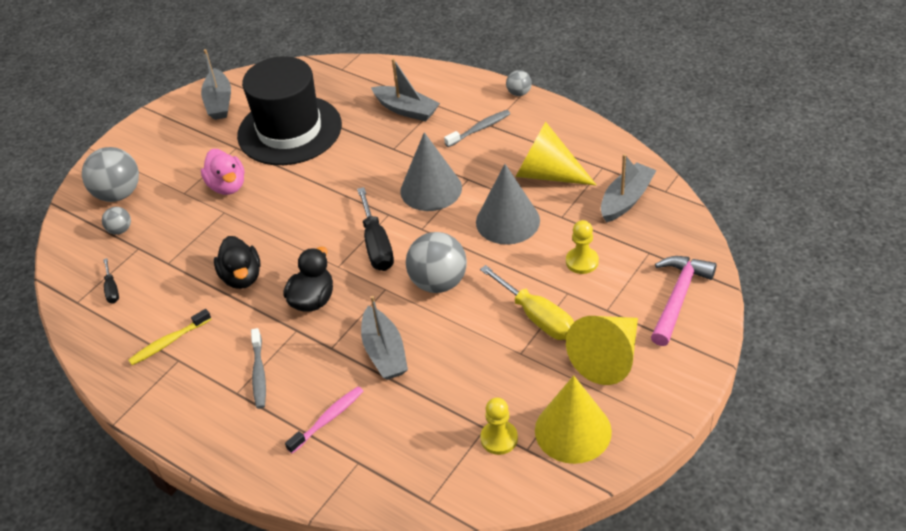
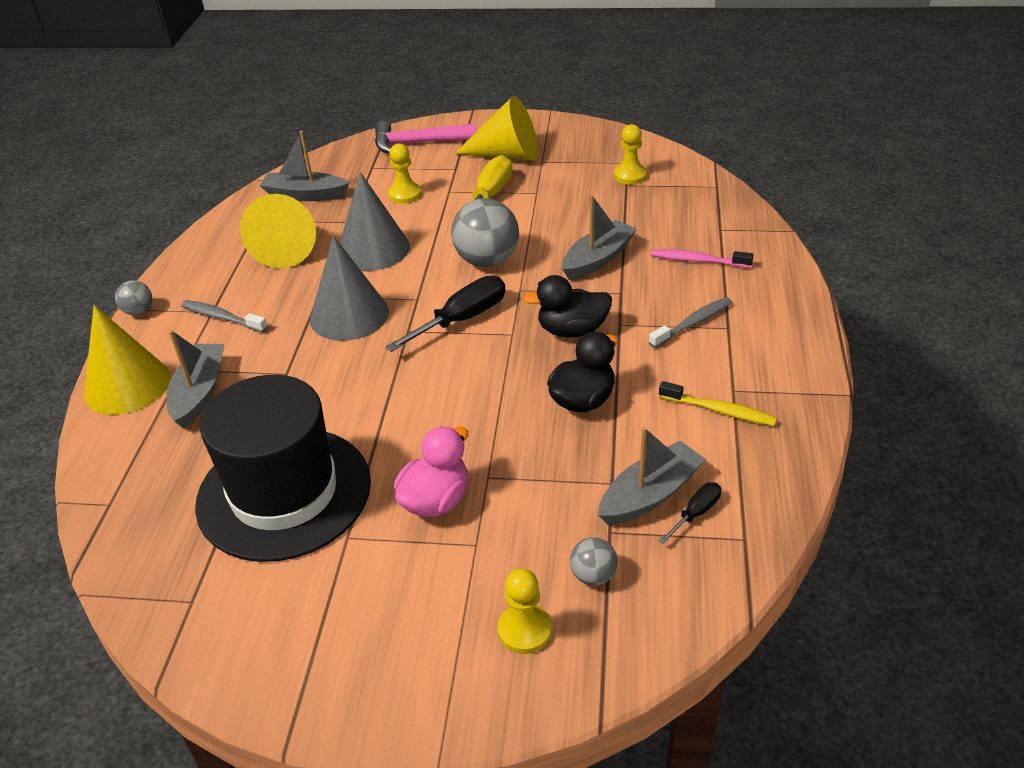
camera: 120 degrees left, 5 degrees down
(118, 194) = (524, 630): grey ball -> yellow pawn
(219, 102) = (238, 626): grey boat -> grey boat (650, 494)
(573, 430) = (591, 150): yellow cone -> yellow cone (127, 385)

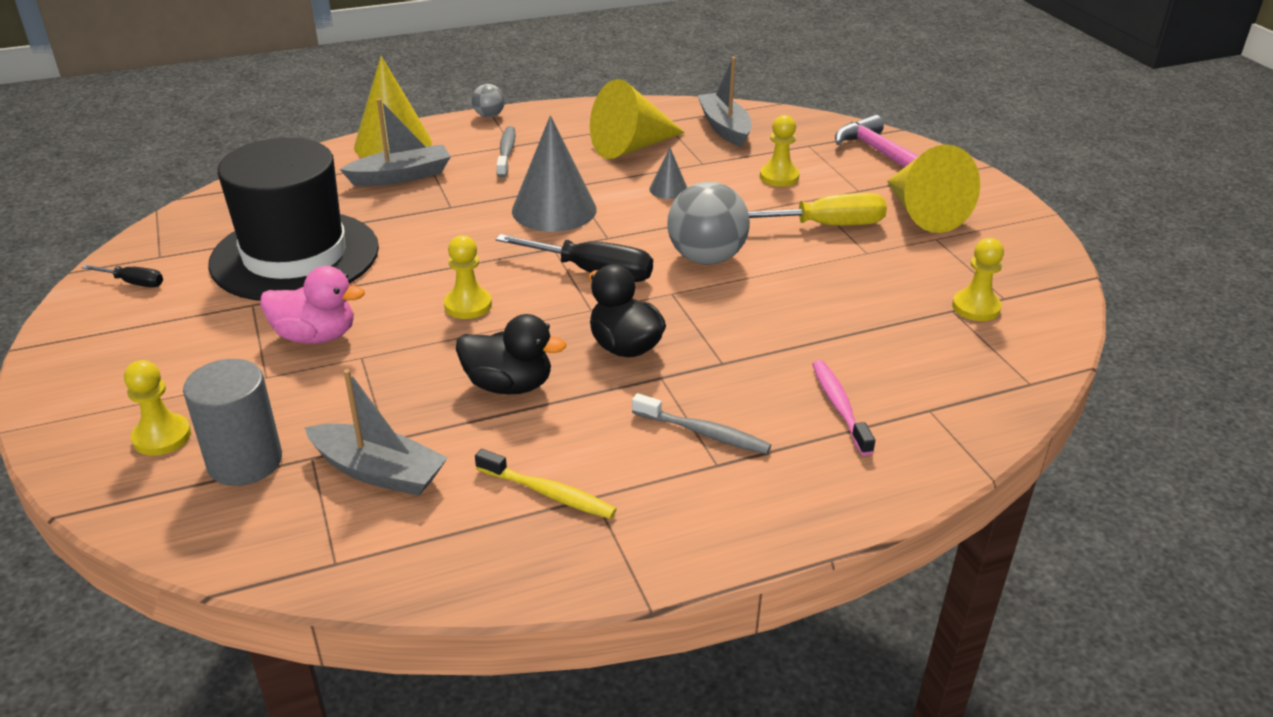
camera: 60 degrees right, 5 degrees down
(373, 249) = (668, 189): grey cone -> grey cone, size x0.47
(457, 397) = (468, 305): none -> yellow pawn
(593, 575) = (245, 462): grey ball -> grey cylinder
(598, 259) = (773, 329): grey boat -> none
(695, 513) = (361, 514): black screwdriver -> black screwdriver (133, 283)
(719, 410) = (548, 493): yellow toothbrush -> yellow toothbrush turned 60 degrees counterclockwise

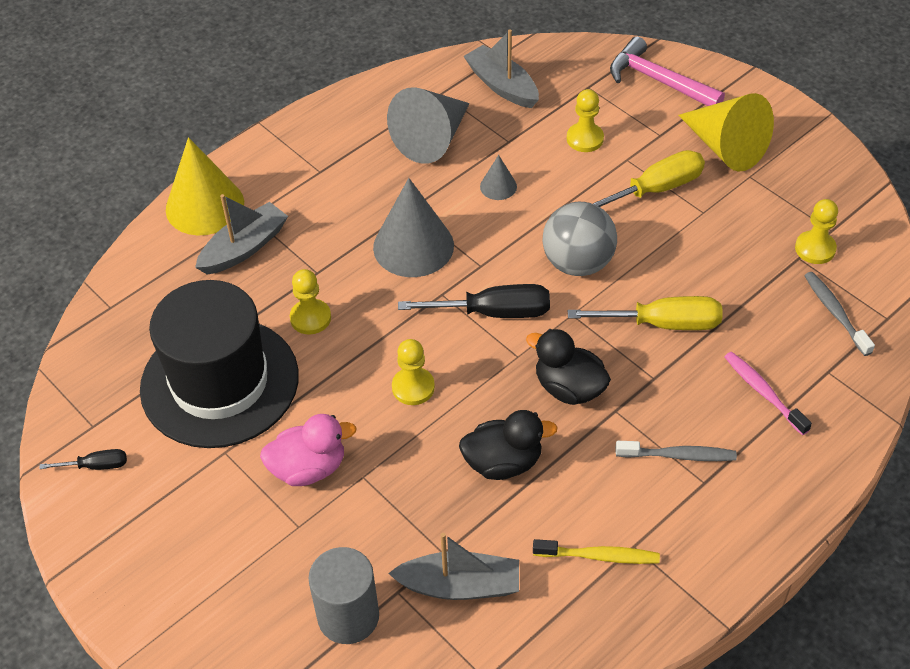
camera: 20 degrees left, 15 degrees up
(162, 437) = (261, 619): yellow pawn -> yellow pawn (310, 318)
(489, 115) = (271, 135): grey ball -> none
(506, 152) = (321, 183): grey toothbrush -> grey toothbrush (835, 312)
(631, 147) = (432, 139): yellow cone -> grey cone
(763, 323) = (662, 324): none -> yellow screwdriver

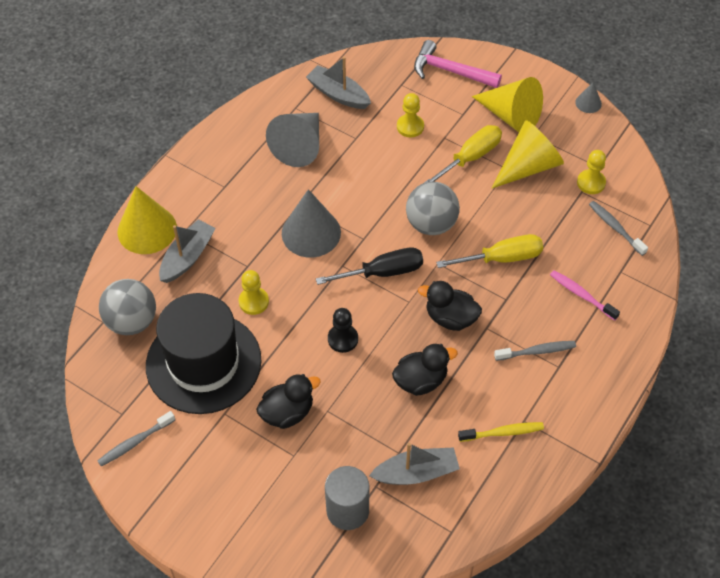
camera: 15 degrees left, 5 degrees up
(96, 466) = (135, 442): black screwdriver -> grey toothbrush
(146, 313) = (131, 321): none -> grey ball
(308, 468) = (287, 412): pink duck -> black duck
(413, 387) = (343, 339): yellow pawn -> black pawn
(498, 186) = (358, 175): grey cone -> grey cone (588, 103)
(732, 213) = (528, 166): none -> yellow cone

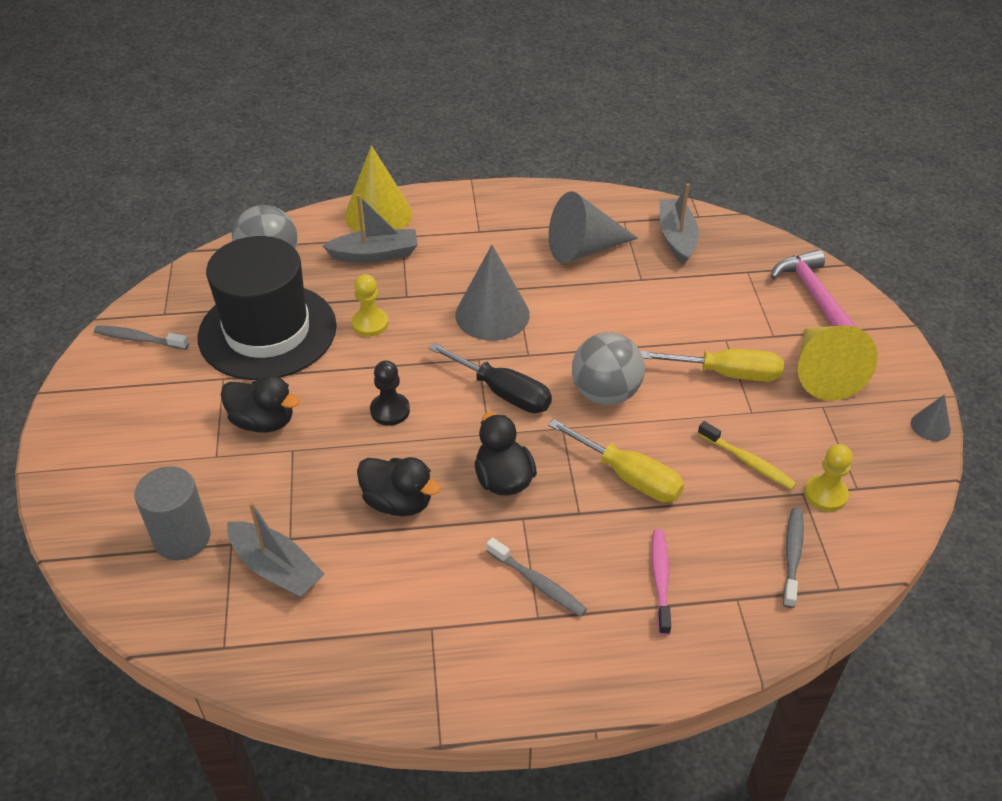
camera: 50 degrees right, 10 degrees down
(410, 126) = (705, 307): yellow pawn -> none
(503, 432) = (397, 617): yellow toothbrush -> yellow toothbrush (748, 462)
(528, 166) = (776, 426): yellow cone -> none

